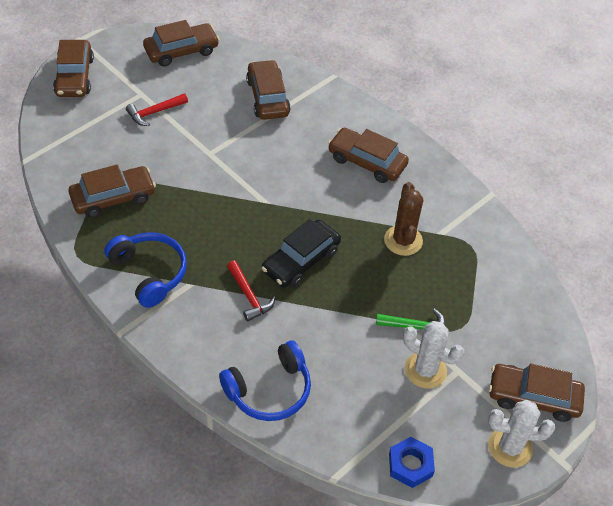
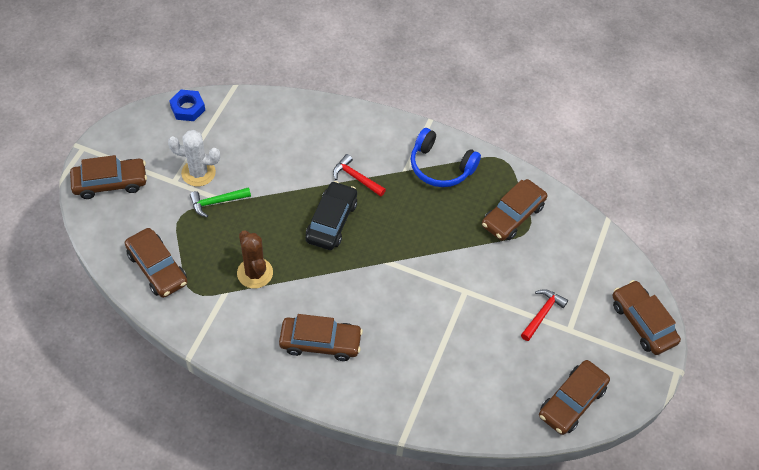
camera: 155 degrees right, 5 degrees up
(268, 97) = (452, 379): brown car -> brown car (157, 268)
(269, 390) = (305, 119): blue headphones -> none
(510, 447) = (120, 143): white cactus -> none

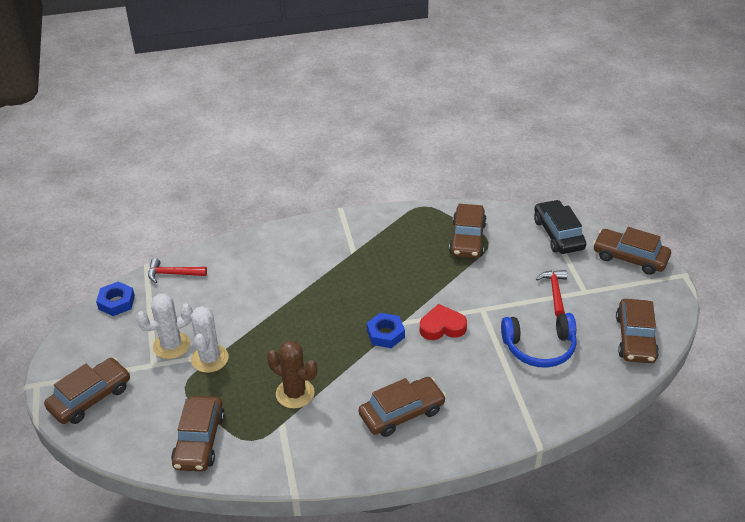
camera: 30 degrees left, 15 degrees down
(157, 268) = (199, 440): brown car -> brown car turned 75 degrees clockwise
(217, 202) = (210, 358): green hammer -> white cactus
(331, 221) = (326, 319): black car -> black car (558, 234)
(356, 178) = (317, 277): red hammer -> red hammer (173, 274)
(366, 264) = (385, 334): none -> blue nut
(417, 286) = (442, 327): none -> red heart
(440, 166) = (379, 235): blue headphones -> blue headphones (539, 347)

